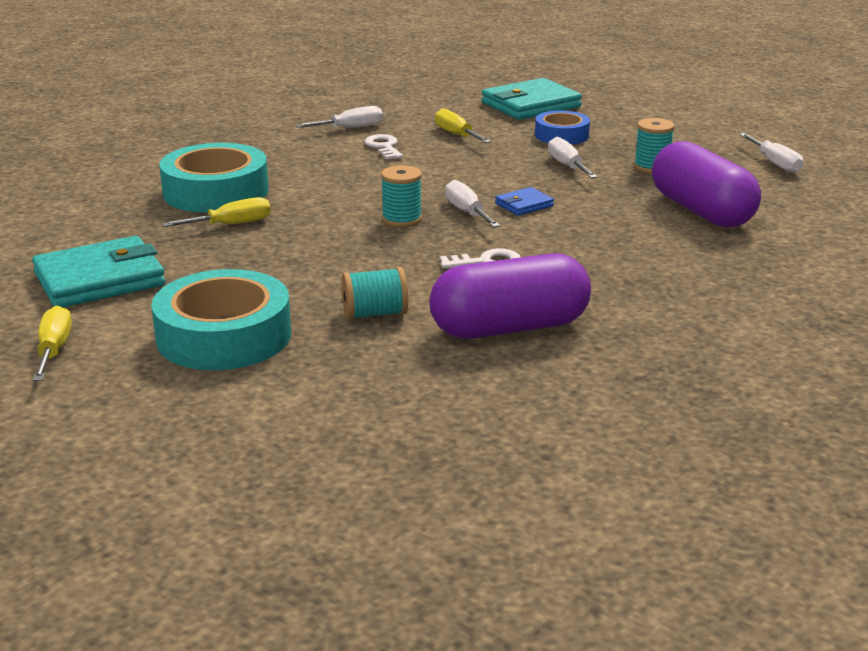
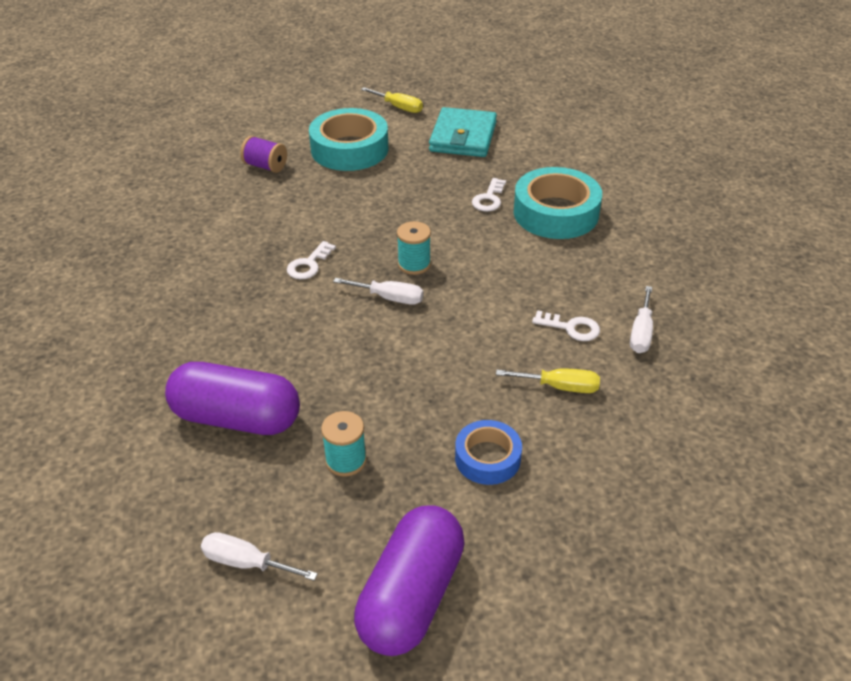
camera: 130 degrees right, 15 degrees up
(231, 225) = (489, 199): yellow screwdriver -> white key
(348, 373) = (265, 166): none -> purple spool
(375, 314) = (307, 197): turquoise spool -> none
(510, 328) = (230, 230): purple capsule -> purple capsule (411, 596)
(524, 205) = (368, 332): blue wallet -> none
(530, 105) = (603, 500): turquoise wallet -> none
(567, 166) = (410, 407): white screwdriver -> none

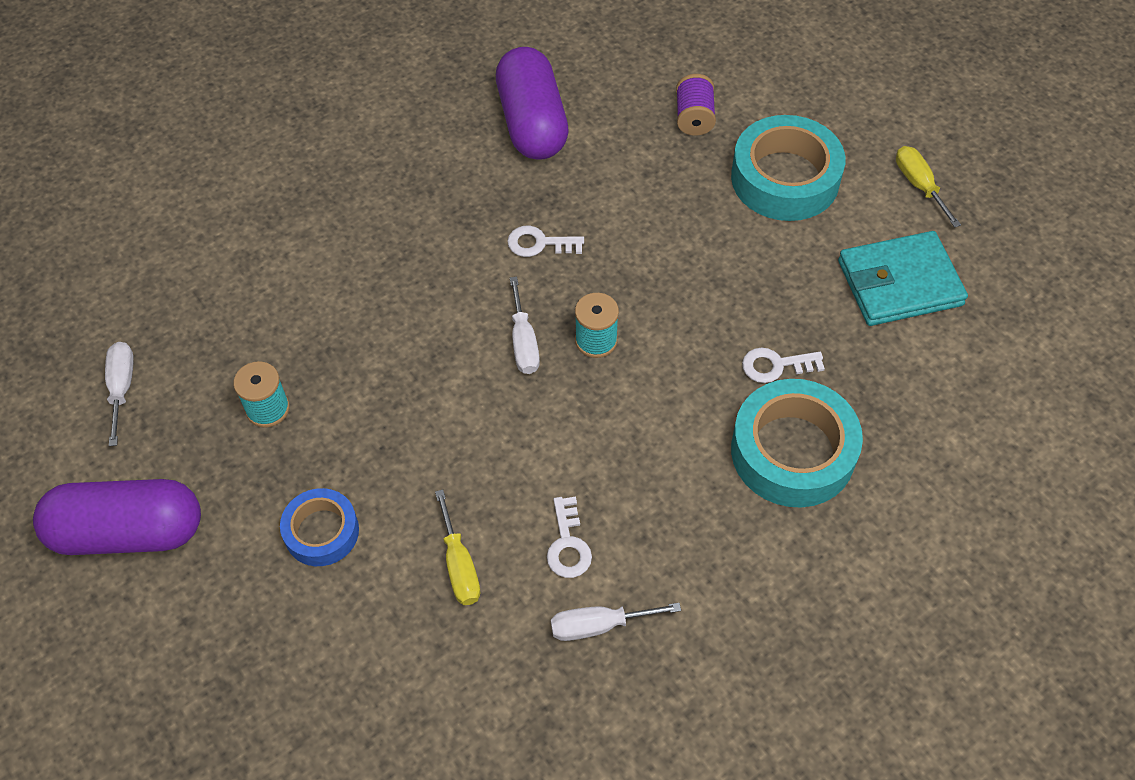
camera: 65 degrees right, 15 degrees up
(236, 418) = (285, 295): purple capsule -> purple capsule (532, 123)
(399, 107) = (919, 185): yellow screwdriver -> yellow screwdriver turned 150 degrees clockwise

